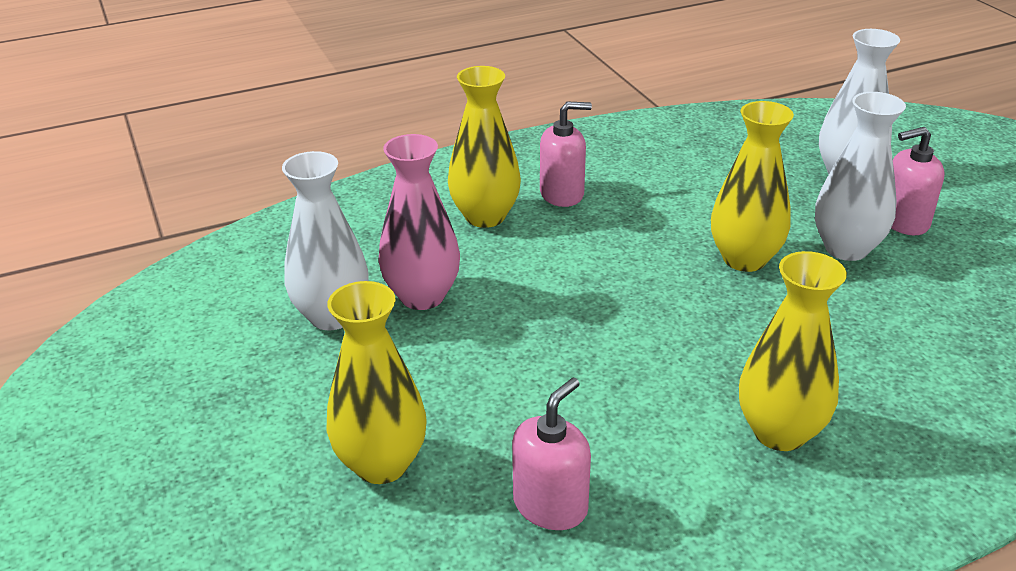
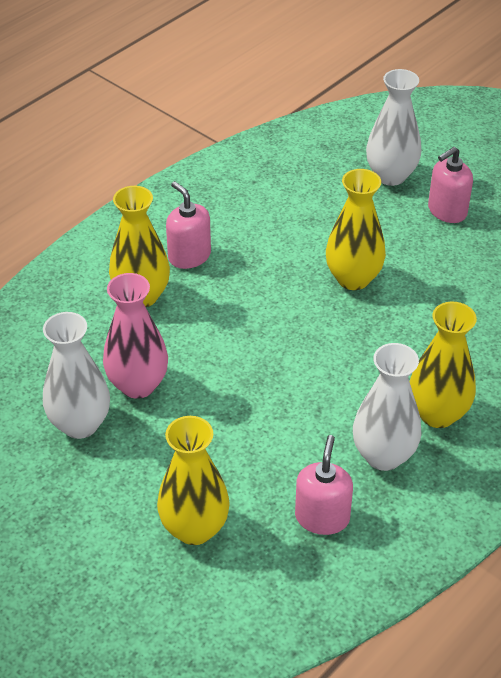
camera: 25 degrees left, 10 degrees up
(562, 194) = (189, 256): pink soap dispenser -> pink soap dispenser turned 90 degrees counterclockwise
(846, 248) = (418, 248): white vase -> white vase (383, 455)

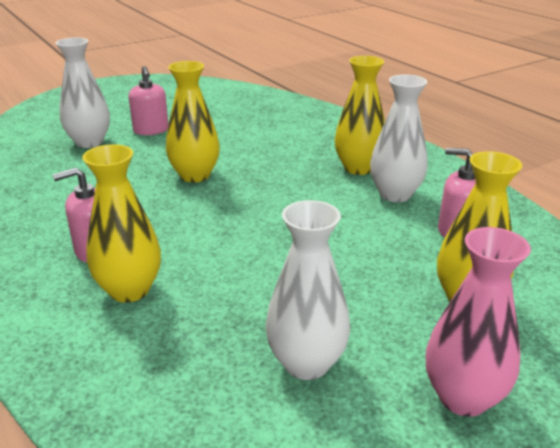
camera: 75 degrees left, 15 degrees down
(138, 385) = (263, 310): pink vase -> pink vase (463, 397)

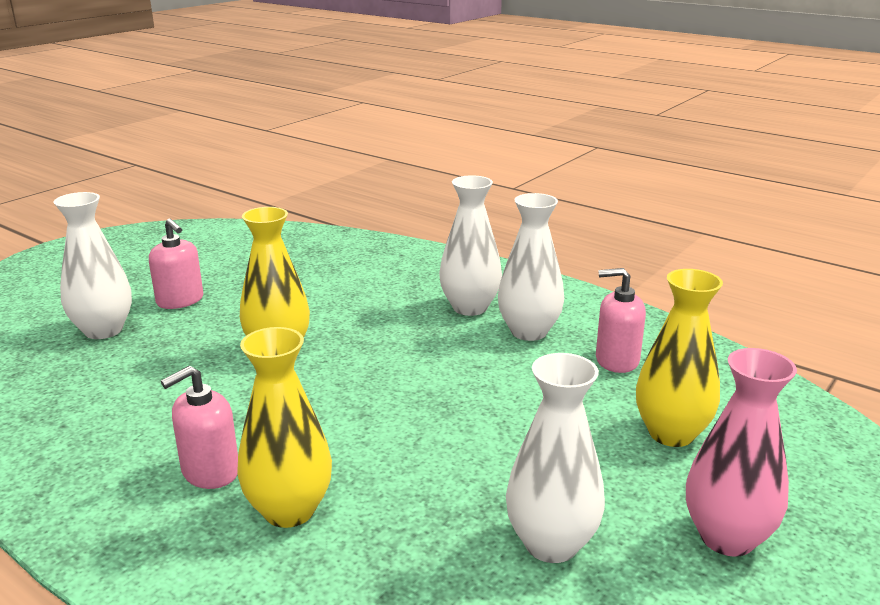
camera: 20 degrees left, 5 degrees down
(358, 168) = (470, 307): yellow vase -> white vase

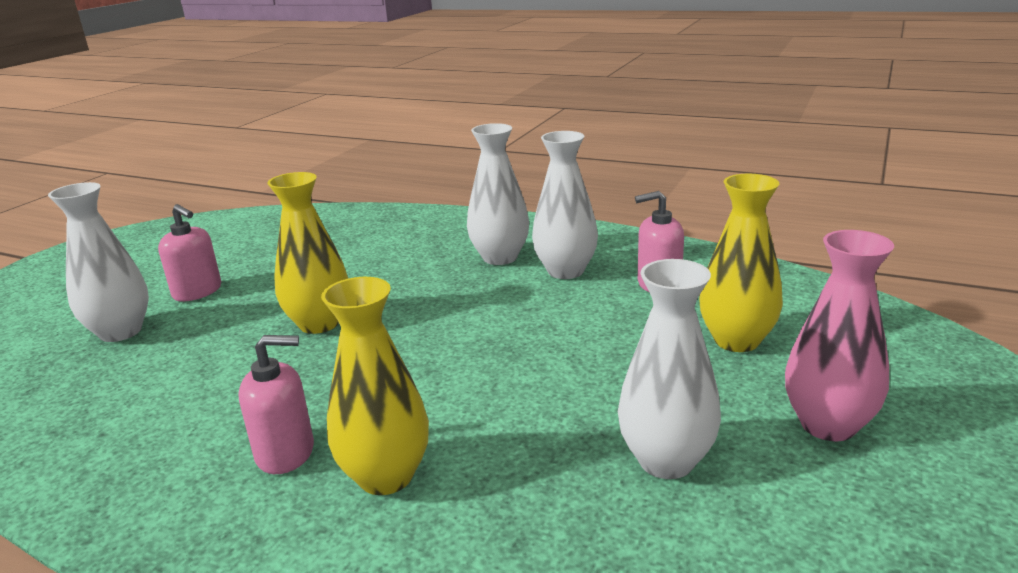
camera: 10 degrees left, 0 degrees up
(210, 471) = (285, 452): pink soap dispenser -> pink soap dispenser turned 135 degrees counterclockwise

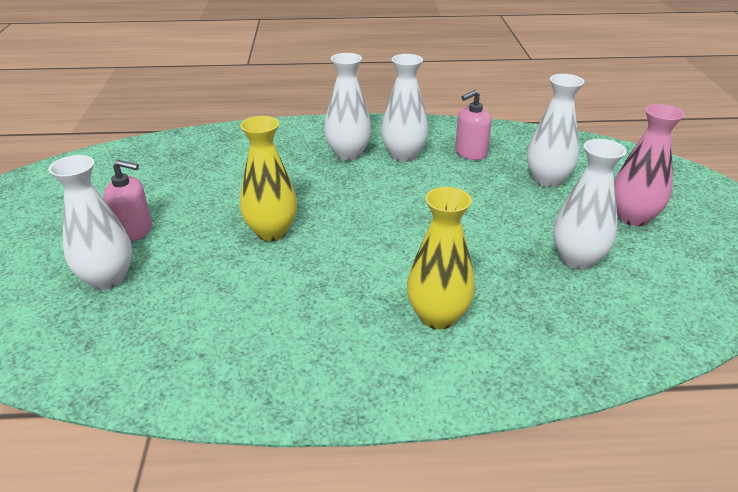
camera: 30 degrees left, 10 degrees up
(285, 452) = (357, 323): pink soap dispenser -> none
(736, 340) = (547, 180): yellow vase -> white vase

